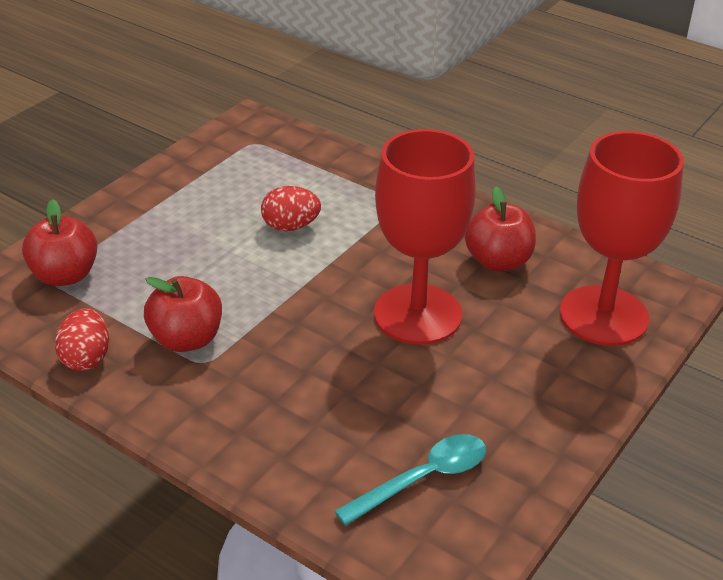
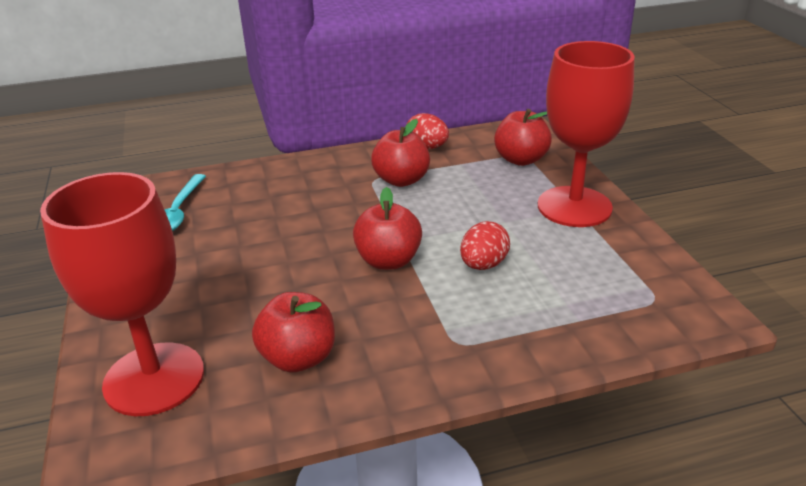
camera: 130 degrees right, 5 degrees down
(339, 277) = (388, 261): none -> red apple
(417, 314) = (300, 277): red goblet -> red goblet (574, 207)

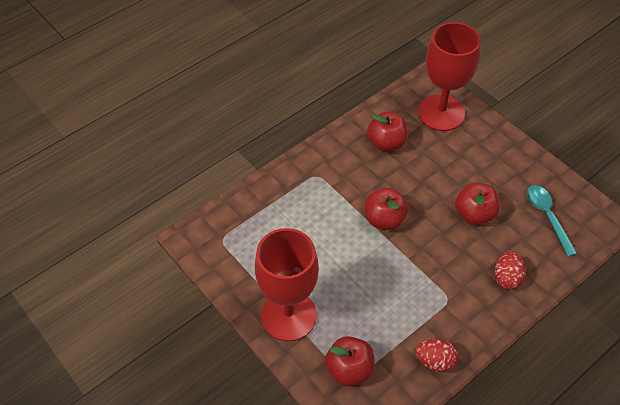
camera: 155 degrees right, 20 degrees up
(401, 180) = (427, 305): red apple -> red apple (474, 214)
(483, 265) = (327, 235): red egg -> red egg (506, 278)

